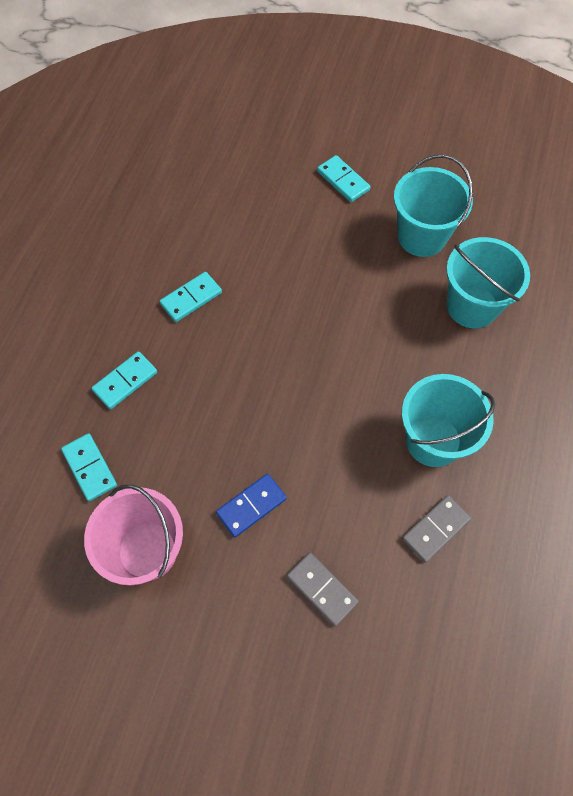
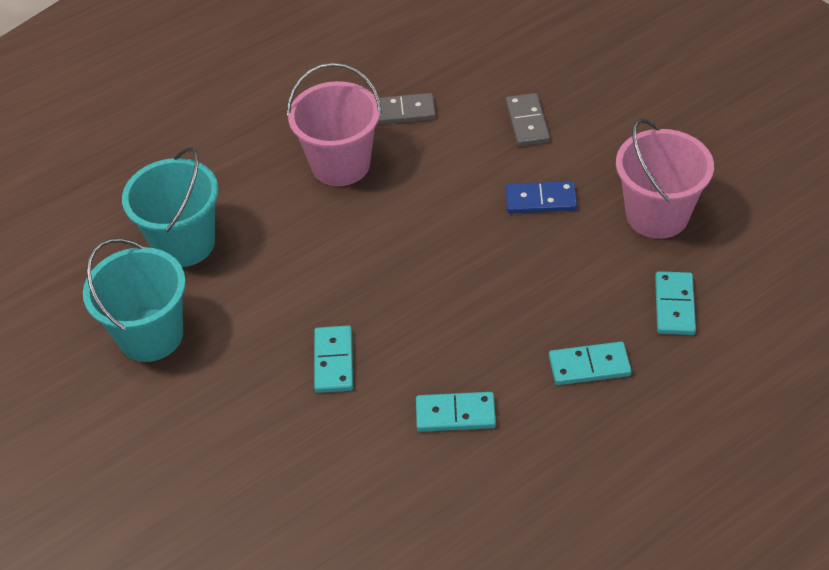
camera: 140 degrees left, 15 degrees down
(343, 180) = (158, 453): turquoise domino -> turquoise domino (333, 361)
(433, 440) = (340, 164): turquoise bucket -> pink bucket

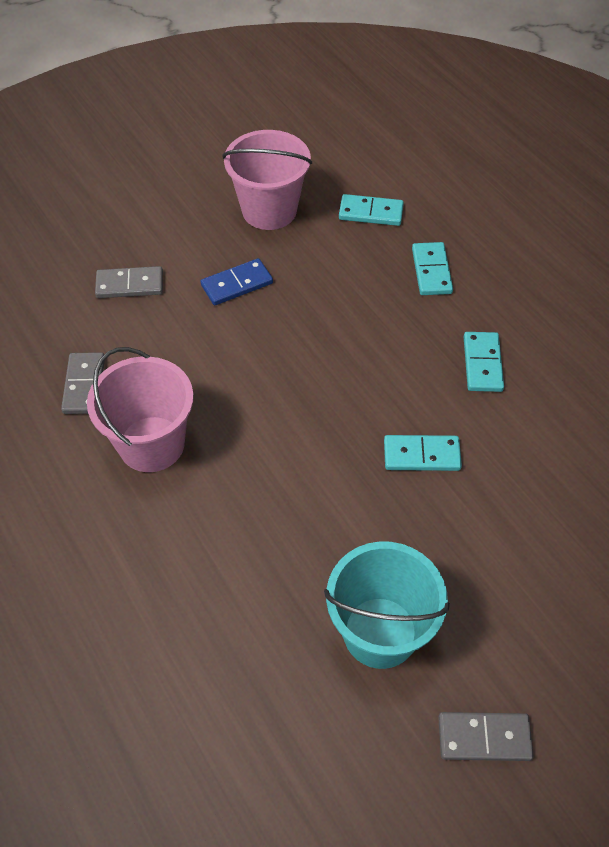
camera: 90 degrees left, 5 degrees up
(51, 410) = (484, 737): none -> grey domino
(184, 243) = (245, 603): turquoise bucket -> none
(540, 200) = (237, 284): blue domino -> blue domino turned 60 degrees clockwise

